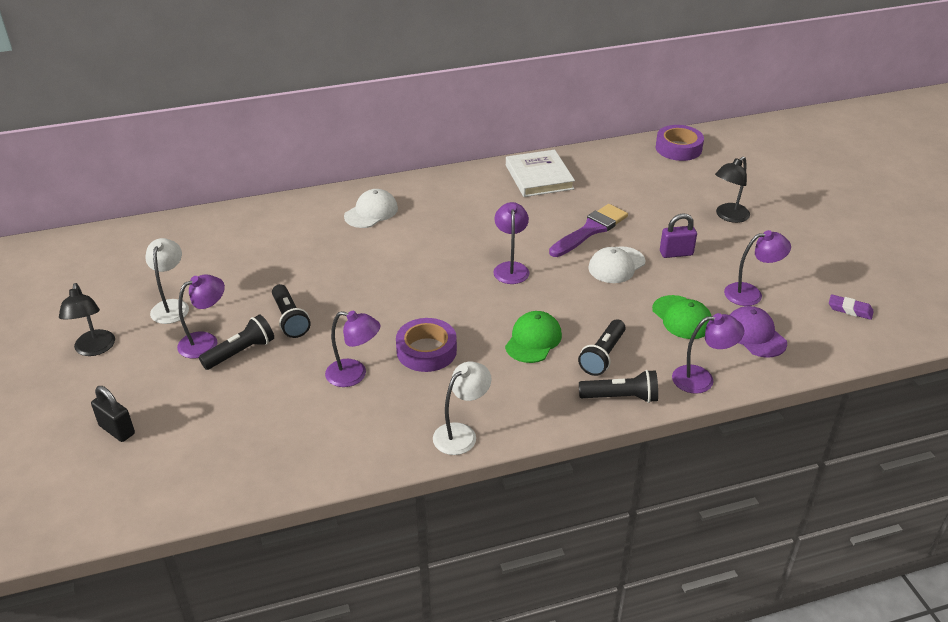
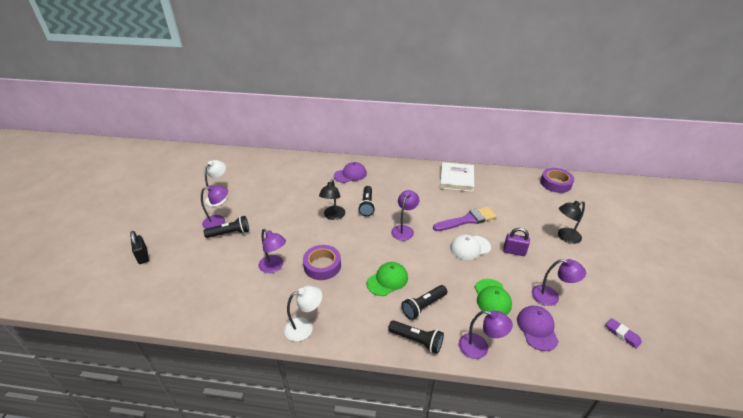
camera: 25 degrees right, 0 degrees up
(94, 349) = (169, 209): black lamp -> black lamp (333, 216)
(290, 319) = (267, 222): black flashlight -> black flashlight (367, 205)
(371, 212) = (350, 174): white cap -> purple cap

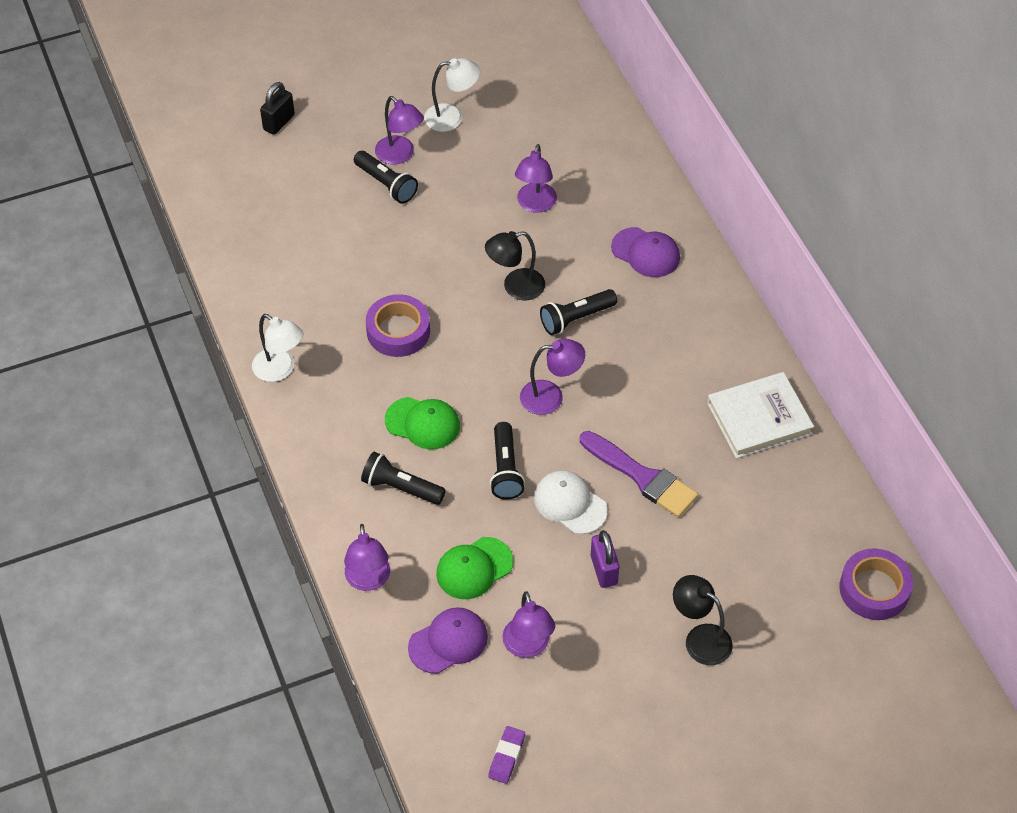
camera: 60 degrees right, 15 degrees up
(274, 267) = (358, 277): purple lamp -> purple lamp (535, 204)
(417, 340) = (336, 503): black flashlight -> black flashlight (506, 469)

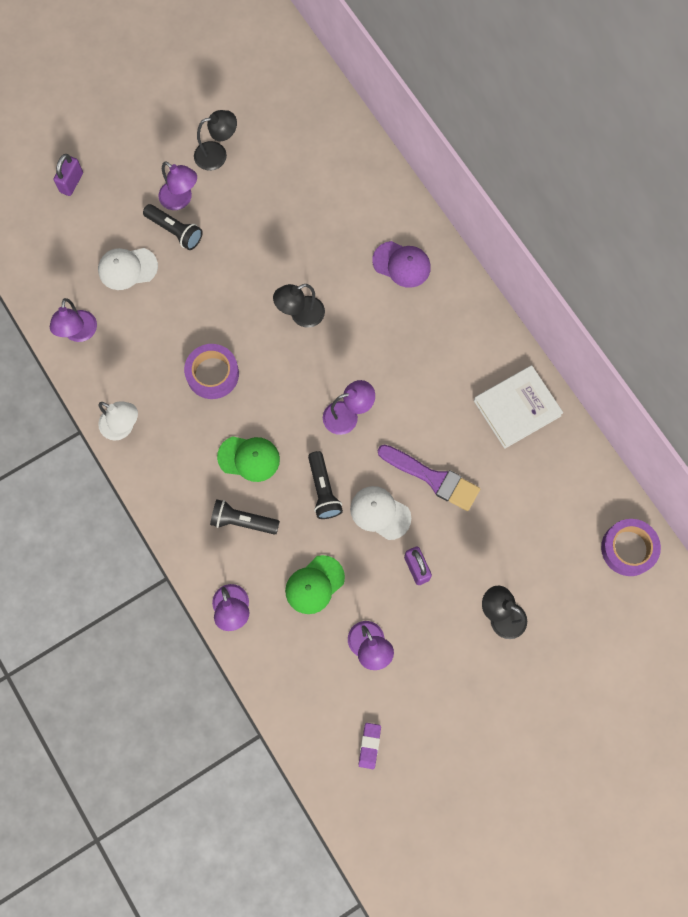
camera: 10 degrees left, 20 degrees up
(279, 122) = (71, 182): black padlock -> purple padlock
(323, 213) = (127, 268): none -> white cap
(448, 642) = (306, 654): purple cap -> none
(452, 117) = (217, 154): white lamp -> black lamp
(535, 204) = (302, 231): purple lamp -> purple lamp (79, 333)
(576, 319) = (355, 338): black flashlight -> none

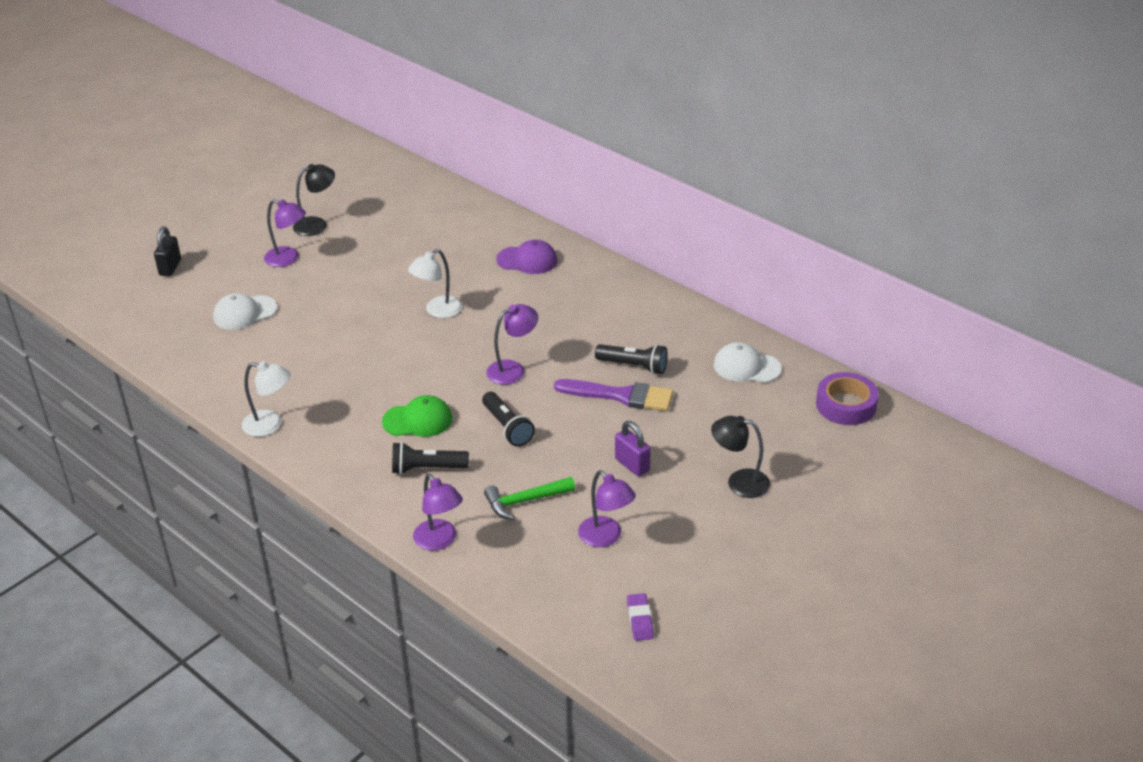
camera: 15 degrees left, 35 degrees down
(71, 182) = (170, 267): purple padlock -> black padlock
(79, 333) = (203, 367): purple lamp -> none
(175, 231) = (288, 279): black flashlight -> black flashlight (634, 366)
(212, 374) = (358, 368): purple tape -> none
(300, 315) = (437, 311): black lamp -> white lamp
(314, 585) = (525, 501): green cap -> green hammer
(380, 513) = (575, 432): white cap -> white cap (746, 367)
(517, 408) = (684, 331): white book -> none

